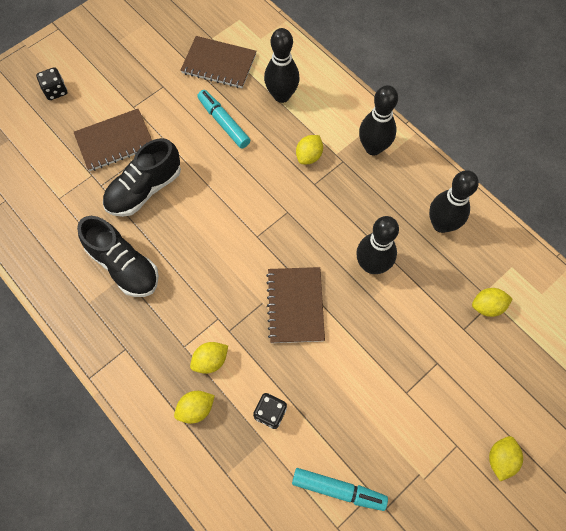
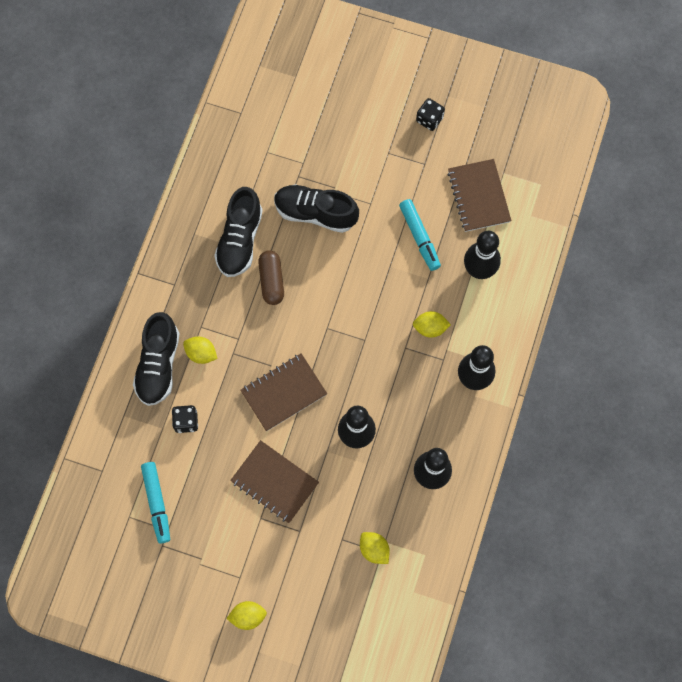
camera: 60 degrees right, 5 degrees up
(56, 91) = (364, 80): black dice -> black dice (429, 119)
(115, 141) = (345, 160): brown notebook -> brown notebook (274, 482)
(182, 259) = (271, 281): none -> brown capsule
(196, 409) = (158, 365): yellow lemon -> black shoe
(224, 122) = (419, 237): turquoise marker -> turquoise marker turned 135 degrees clockwise

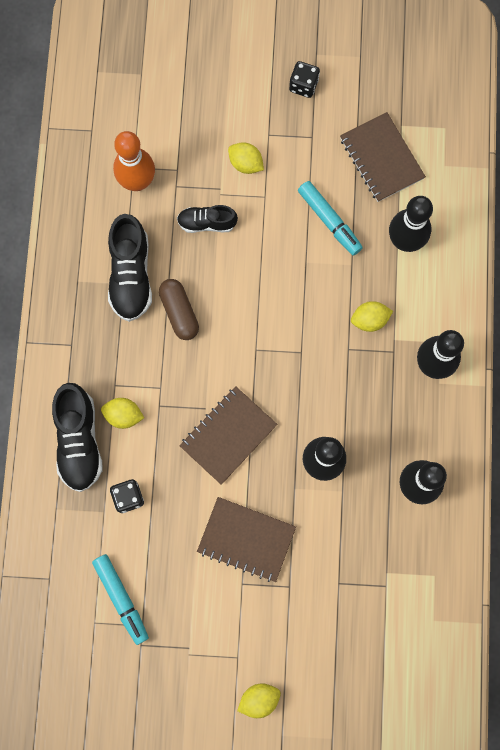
camera: 15 degrees left, 5 degrees up
(267, 164) = (137, 181): none -> orange bowling pin
(315, 213) = (207, 223): black shoe -> black shoe, size x0.60
(374, 549) = (377, 585): yellow lemon -> yellow lemon (245, 164)

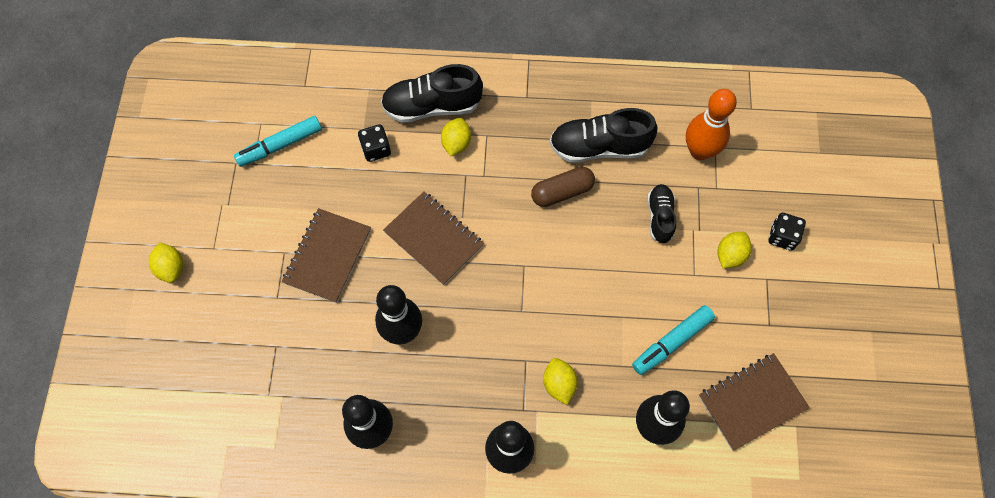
camera: 90 degrees right, 10 degrees down
(303, 85) = (830, 316): black dice -> black dice (782, 237)

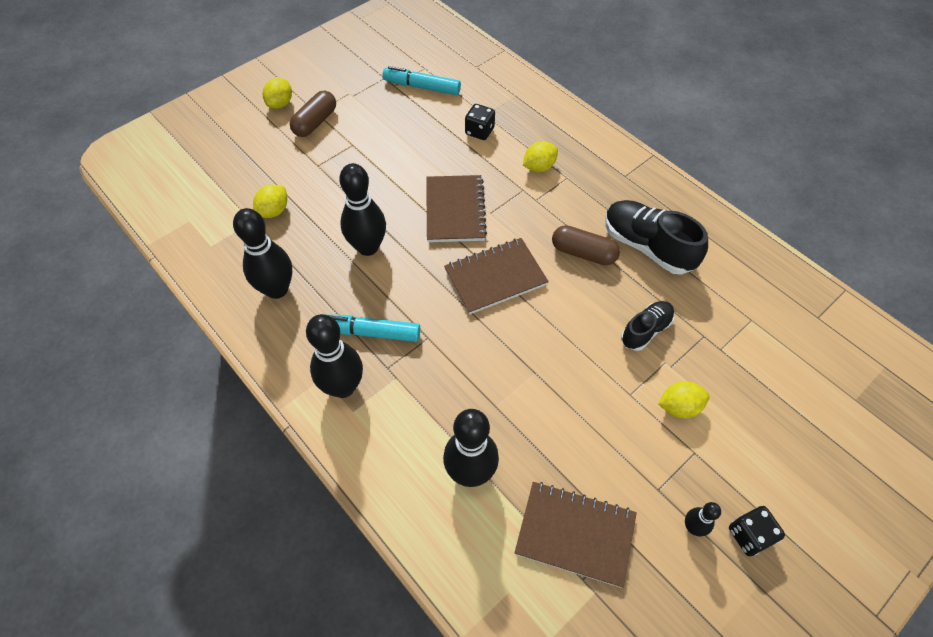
camera: 45 degrees right, 10 degrees down
(226, 259) = (315, 122): none -> brown capsule
(328, 256) = (375, 167): brown notebook -> brown notebook (495, 277)
(432, 106) = (548, 134): black shoe -> none
(559, 384) = (433, 374): yellow lemon -> yellow lemon (274, 211)
(671, 342) = (555, 425): turquoise marker -> turquoise marker (370, 332)
(700, 151) = (734, 312): orange bowling pin -> none
(782, 237) = (745, 433): black dice -> black dice (749, 535)
(808, 330) = (692, 527): none -> black bowling pin

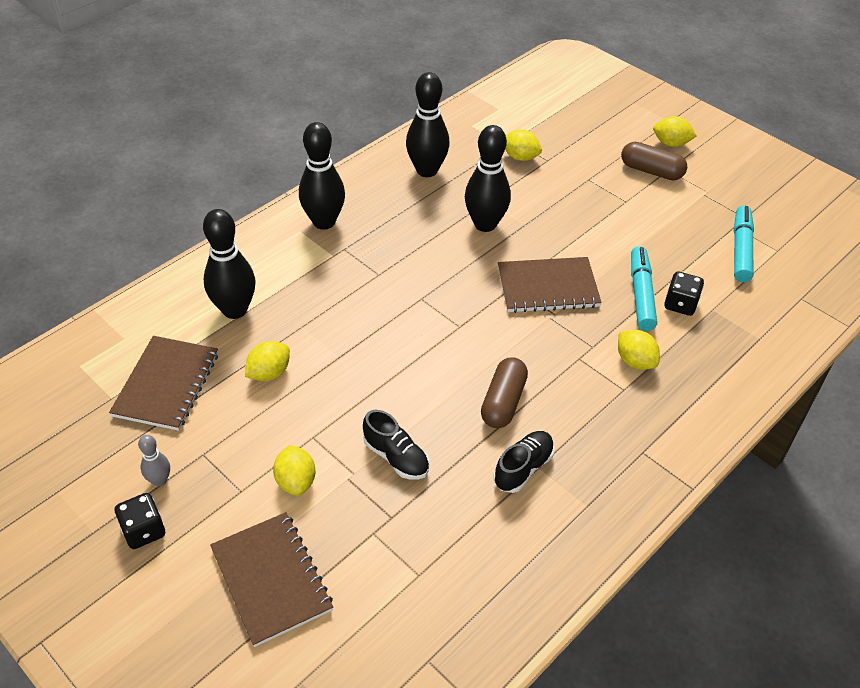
camera: 85 degrees right, 10 degrees down
(370, 332) = (383, 234): turquoise marker -> turquoise marker (641, 294)
(495, 277) = (458, 323): brown notebook -> brown notebook (271, 579)
(557, 434) = (269, 373): none -> yellow lemon
(647, 246) = (523, 468): black shoe -> black shoe, size x0.60
(692, 527) = (159, 480): black bowling pin -> grey bowling pin

